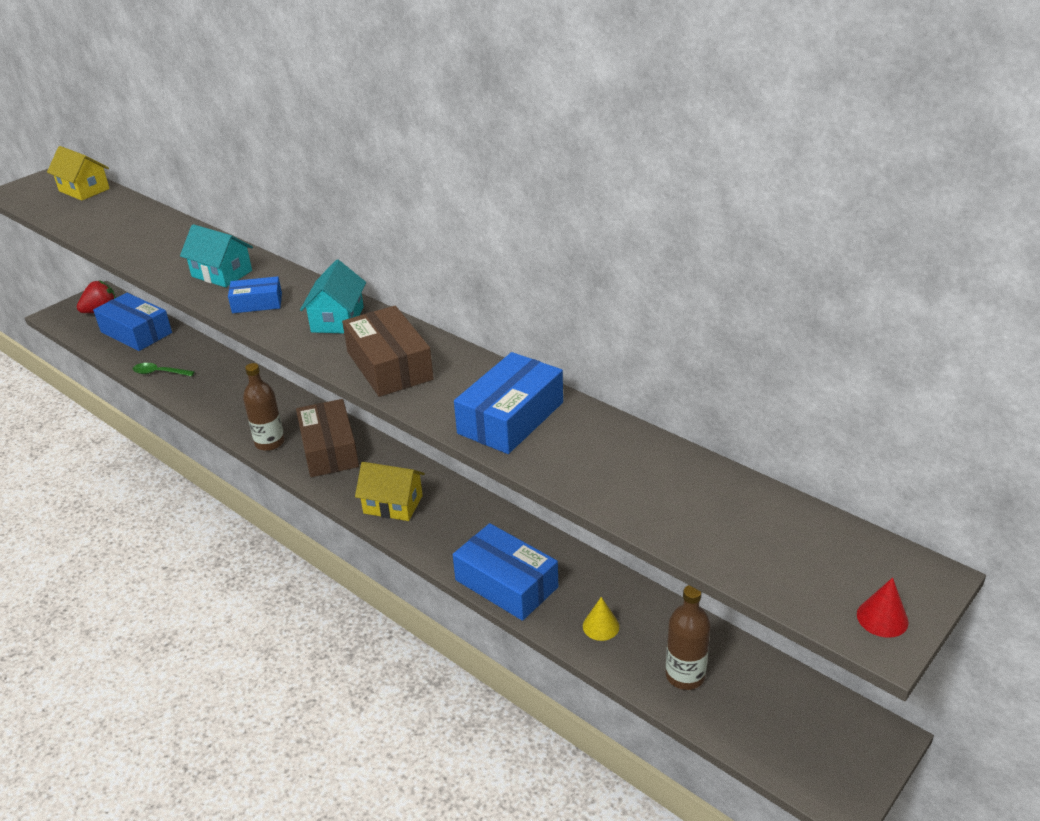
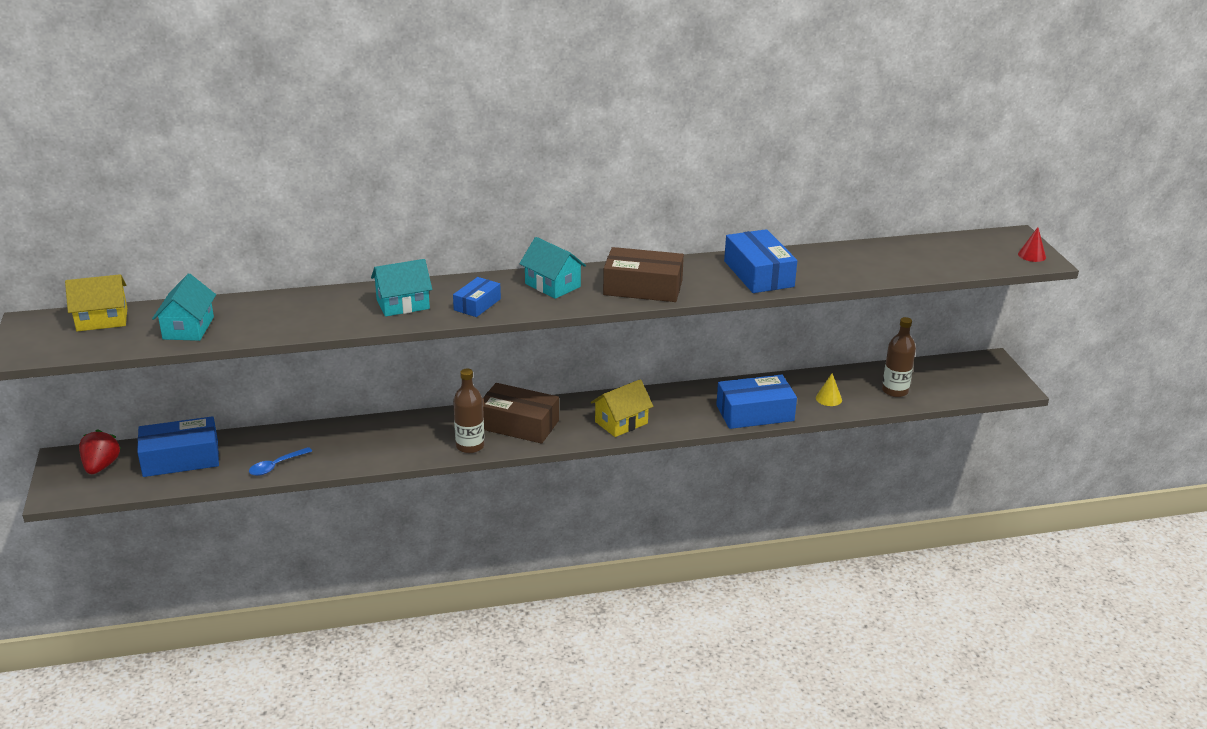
camera: 55 degrees left, 5 degrees down
(98, 220) = (188, 328): none -> turquoise house
(159, 373) = (276, 466): green spoon -> blue spoon

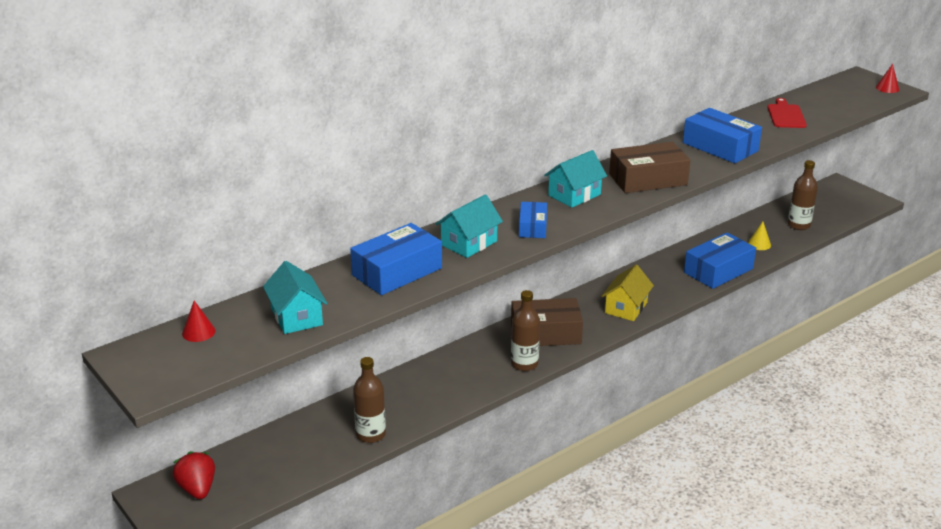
camera: 25 degrees left, 0 degrees up
(102, 320) = (198, 332): yellow house -> red cone
(181, 458) = (271, 456): blue box -> blue box (397, 272)
(276, 466) = (370, 434): blue spoon -> brown bottle
(552, 285) = (574, 195): turquoise house -> turquoise house turned 60 degrees counterclockwise
(873, 258) = (786, 115): none -> red cutting board

